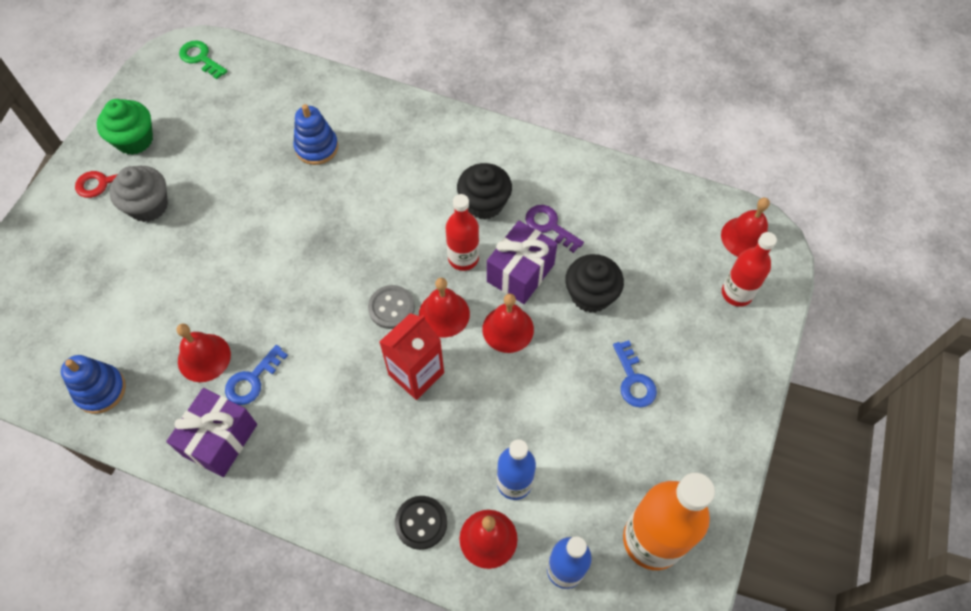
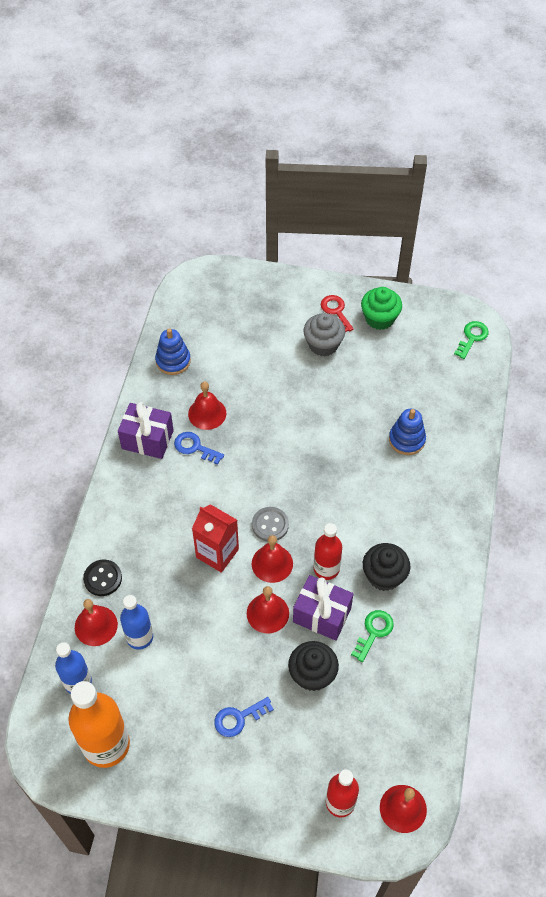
camera: 80 degrees right, 5 degrees down
(549, 226) = (373, 632): purple key -> green key

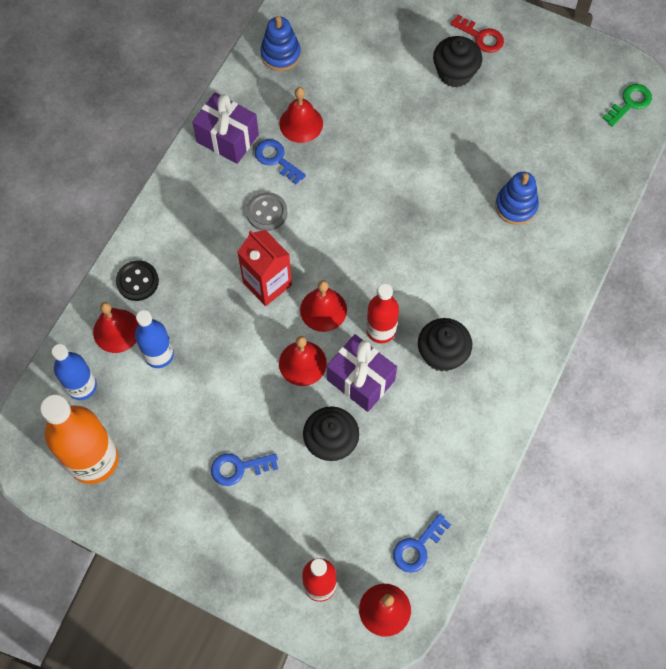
camera: 15 degrees right, 10 degrees up
(270, 525) = (333, 266): grey button -> grey button (267, 212)
(323, 344) = (455, 73): grey cupcake -> black cupcake
(336, 311) = (481, 37): red key -> red key turned 135 degrees clockwise
(373, 632) = (411, 413): green key -> none
(379, 318) = (529, 56): green cupcake -> none
(414, 746) = (418, 547): none -> blue key

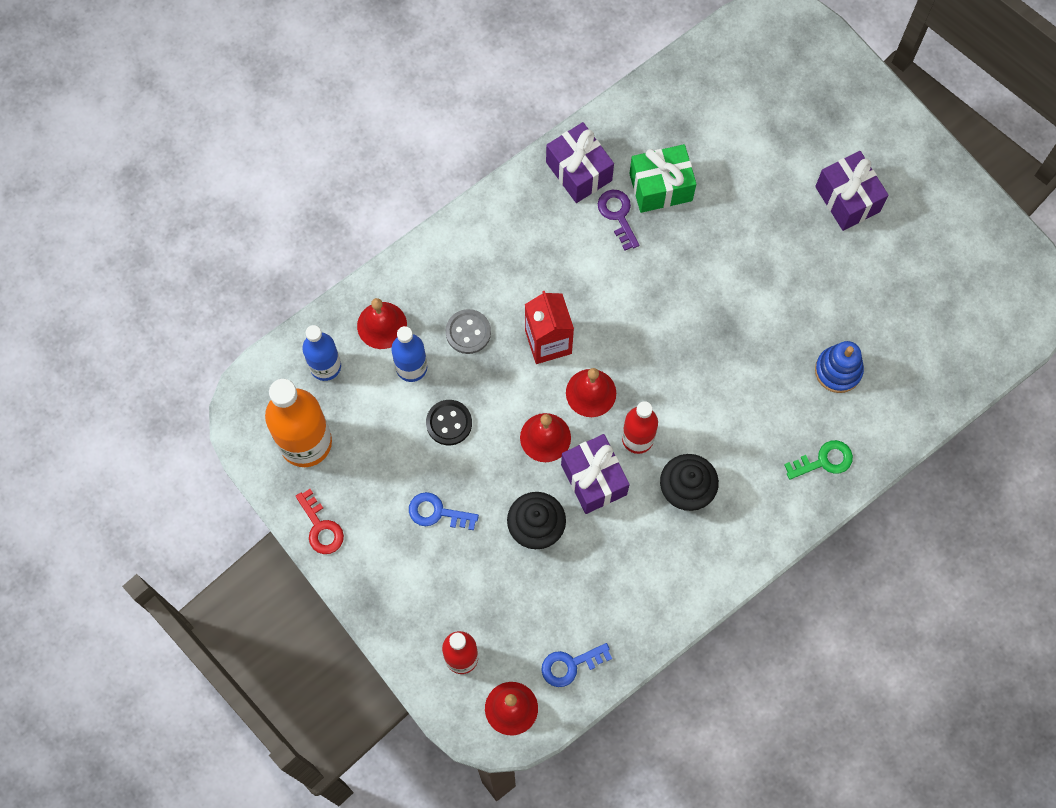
camera: 25 degrees right, 5 degrees up
(137, 281) = (423, 284): black button -> black button (449, 423)
(267, 212) = (582, 268): grey button -> grey button (468, 332)
(276, 159) = (618, 215): blue key -> purple key
(280, 54) = (675, 102): blue stacking toy -> none
(301, 123) = (660, 187): red bell -> green gift
(455, 73) = (847, 199): black cupcake -> purple gift
(481, 37) = (896, 170): red key -> red key (321, 527)
(630, 103) = (1017, 311): green key -> green key (824, 460)

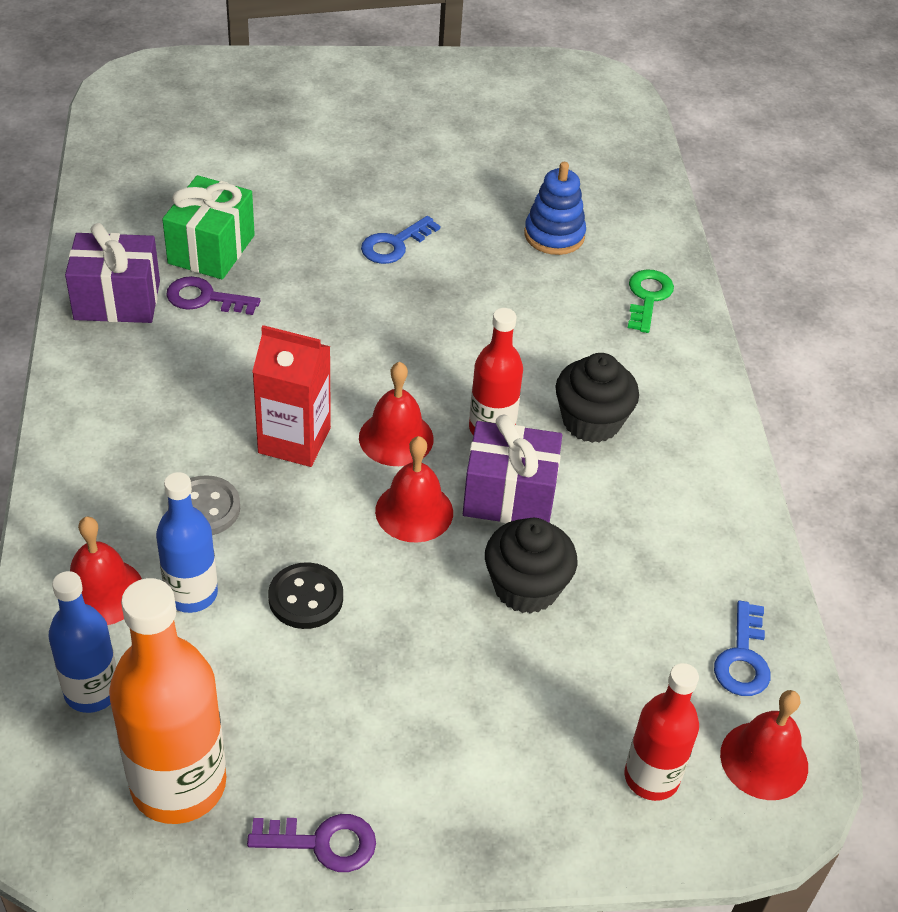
camera: 60 degrees left, 25 degrees down
(321, 527) = (323, 842): red key -> purple key
(437, 512) = (419, 683): blue key -> blue key (394, 244)
(847, 199) = (374, 135): purple gift -> none

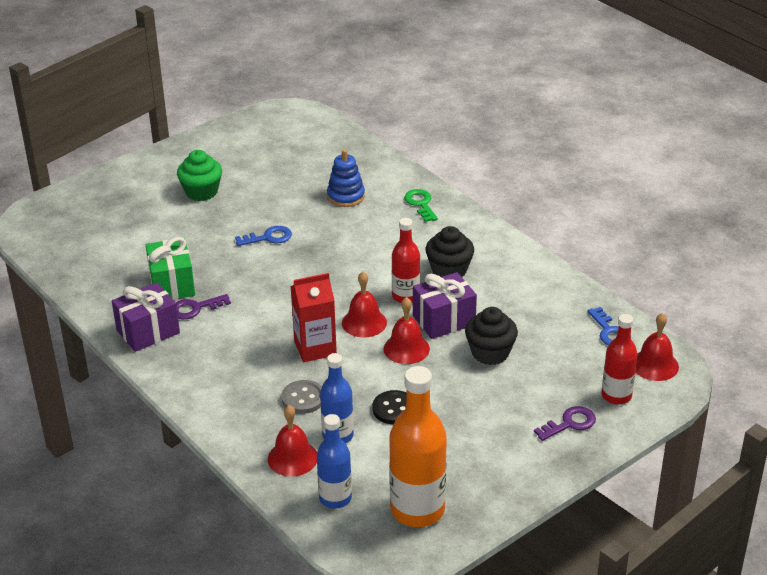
camera: 30 degrees left, 10 degrees down
(323, 842) = (505, 494): purple key -> purple key (569, 423)
(375, 139) = (201, 192): none -> green cupcake
(394, 244) = (268, 237): blue key -> blue key turned 120 degrees counterclockwise

